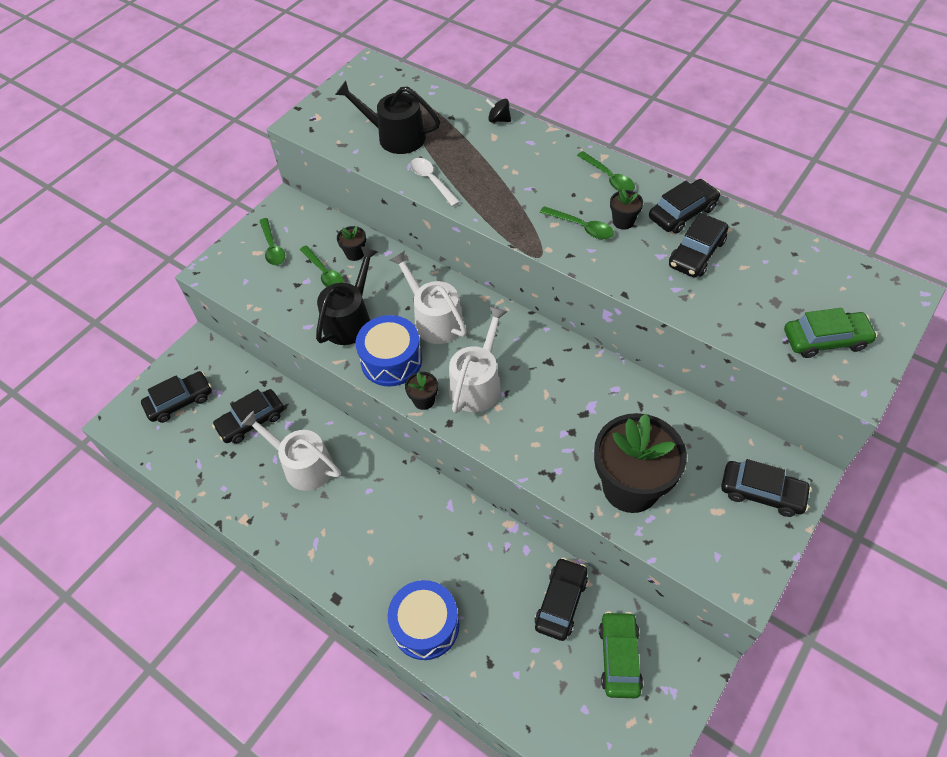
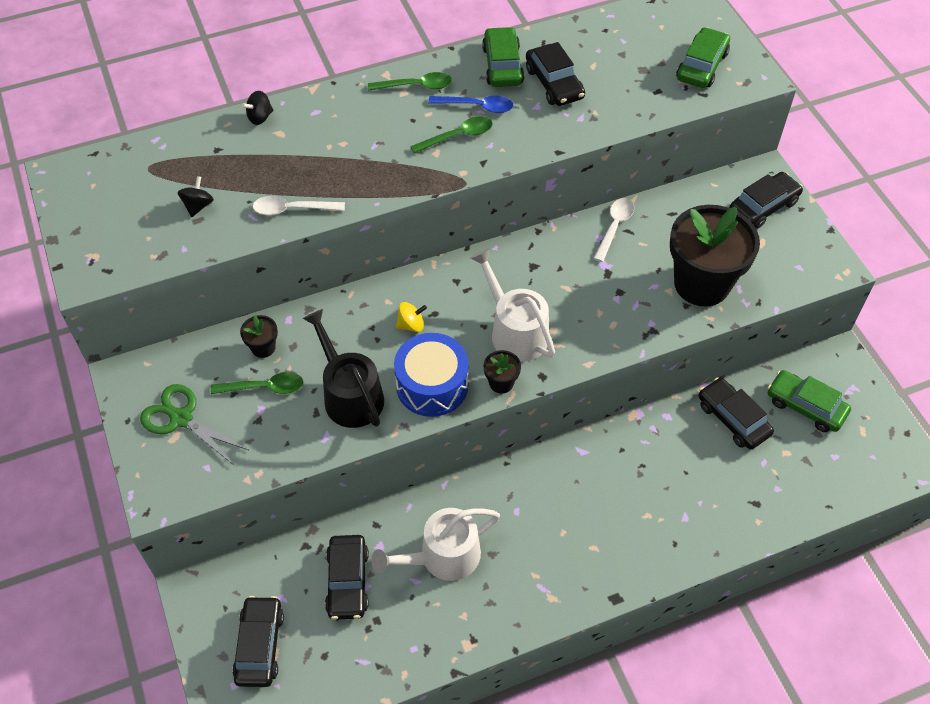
camera: 60 degrees left, 0 degrees up
(272, 247) = (181, 418): green spoon -> green scissors
(395, 136) = (198, 206): black watering can -> black spinning top
(425, 625) = (690, 535): blue drum -> none
(434, 319) = (411, 325): white watering can -> yellow spinning top
(623, 221) = (477, 106): black flower pot -> blue spoon
(635, 394) = (614, 227): none -> white spoon
(682, 213) = (502, 65): black car -> green car

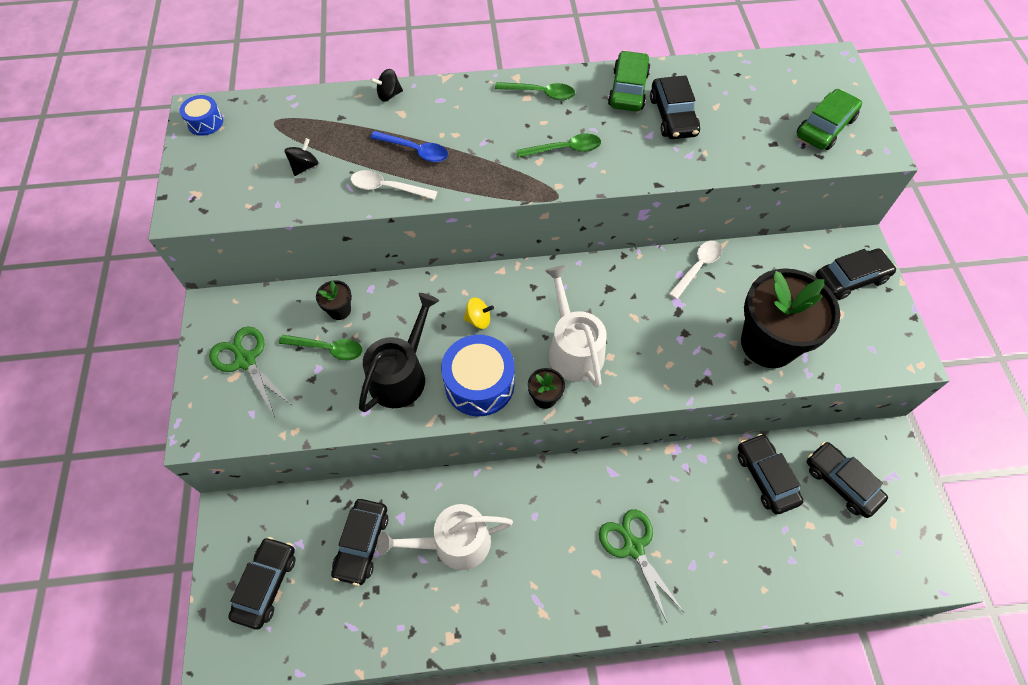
camera: 15 degrees right, 5 degrees up
(73, 183) = (205, 122): none -> blue drum
(350, 395) = (401, 375): black watering can -> black watering can turned 45 degrees clockwise
(477, 106) = (591, 124): blue spoon -> blue spoon (415, 151)
(623, 515) = (633, 547): none -> green scissors
(805, 406) = (841, 482): green car -> black car

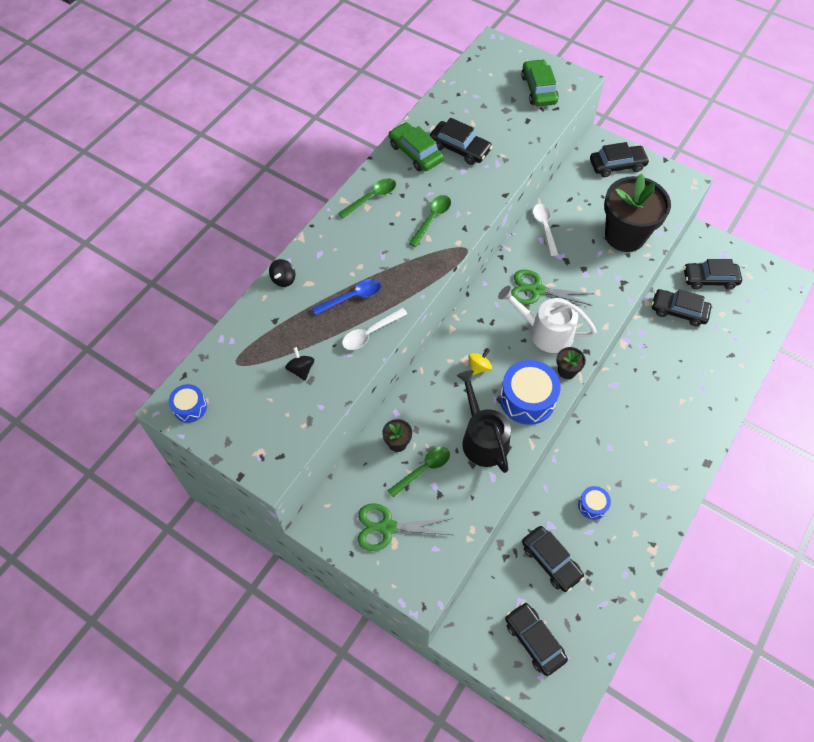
camera: 50 degrees left, 0 degrees up
(454, 543) = (592, 505): white watering can -> blue drum
(633, 547) = (669, 409): green scissors -> green scissors (536, 290)
(850, 279) = (617, 165): black car -> black car turned 60 degrees clockwise

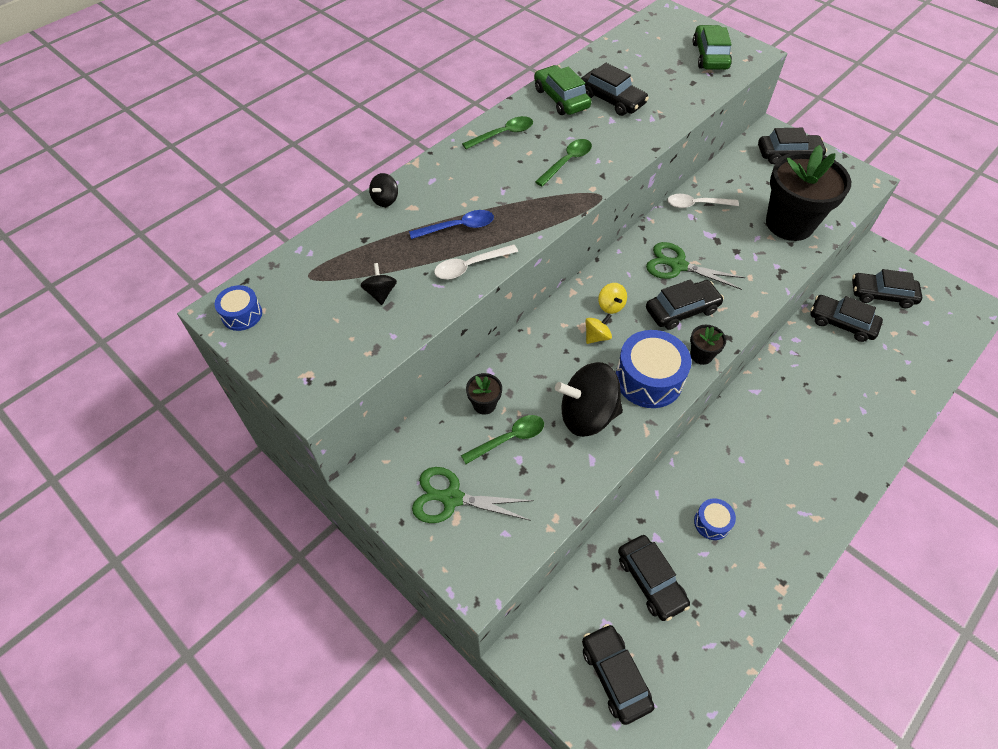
camera: 10 degrees right, 5 degrees down
(482, 438) = (587, 415): black watering can -> black spinning top
(486, 337) = (611, 306): none -> yellow spinning top
(544, 227) = (696, 204): white spoon -> white spoon turned 90 degrees counterclockwise
(545, 332) = (682, 310): white watering can -> black car

